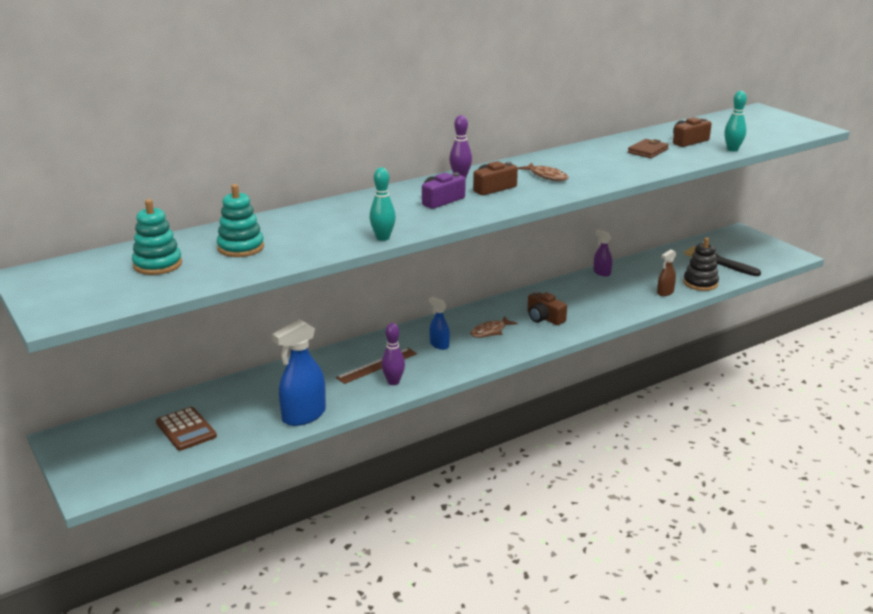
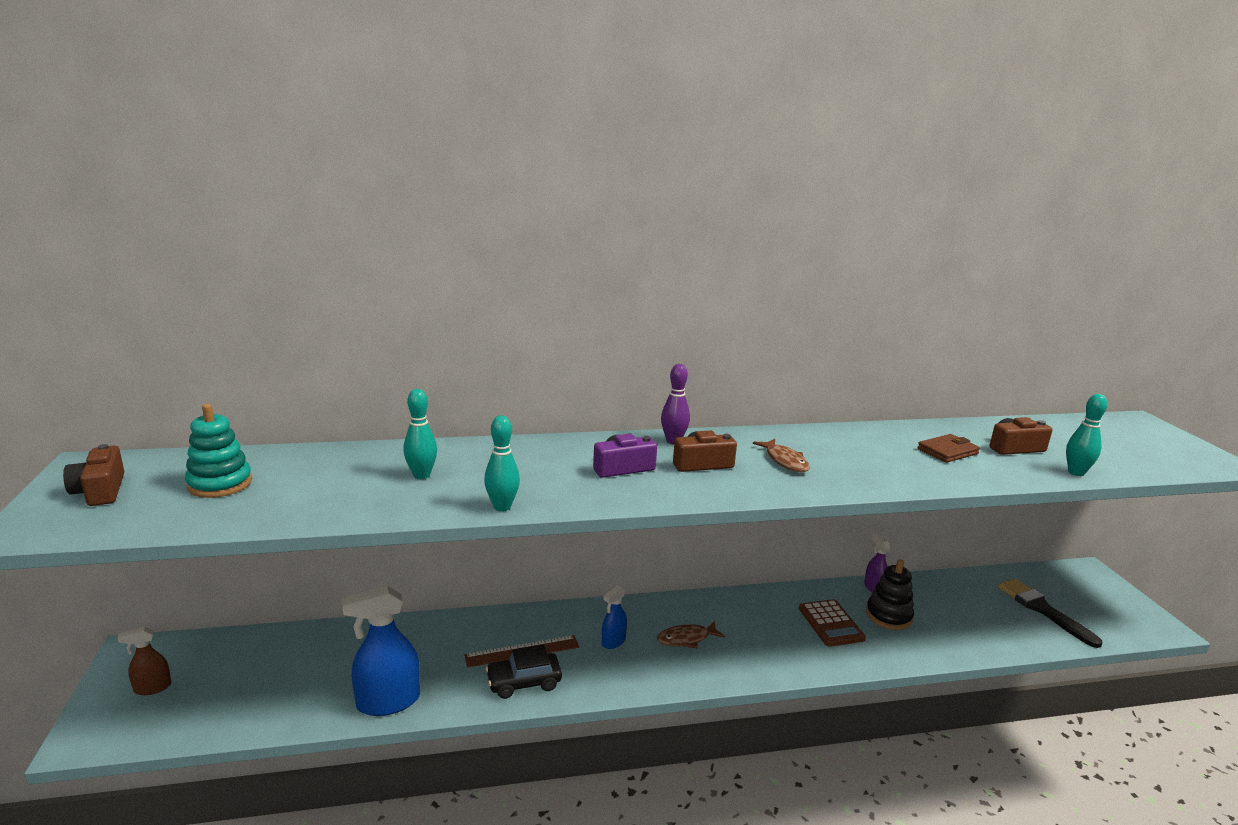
camera: 20 degrees right, 5 degrees down
(186, 429) = (253, 680): brown calculator -> brown calculator (831, 623)
(241, 248) = (330, 482): turquoise stacking toy -> none
(303, 231) = (421, 475): none -> turquoise bowling pin
(393, 382) = (524, 682): purple bowling pin -> black car
(439, 345) = (613, 641): blue spray bottle -> blue spray bottle turned 120 degrees counterclockwise
(544, 318) = (765, 637): brown camera -> brown camera (100, 490)
(665, 292) = (948, 640): brown spray bottle -> brown spray bottle (152, 688)
(700, 283) = (1005, 638): black stacking toy -> black stacking toy (888, 616)

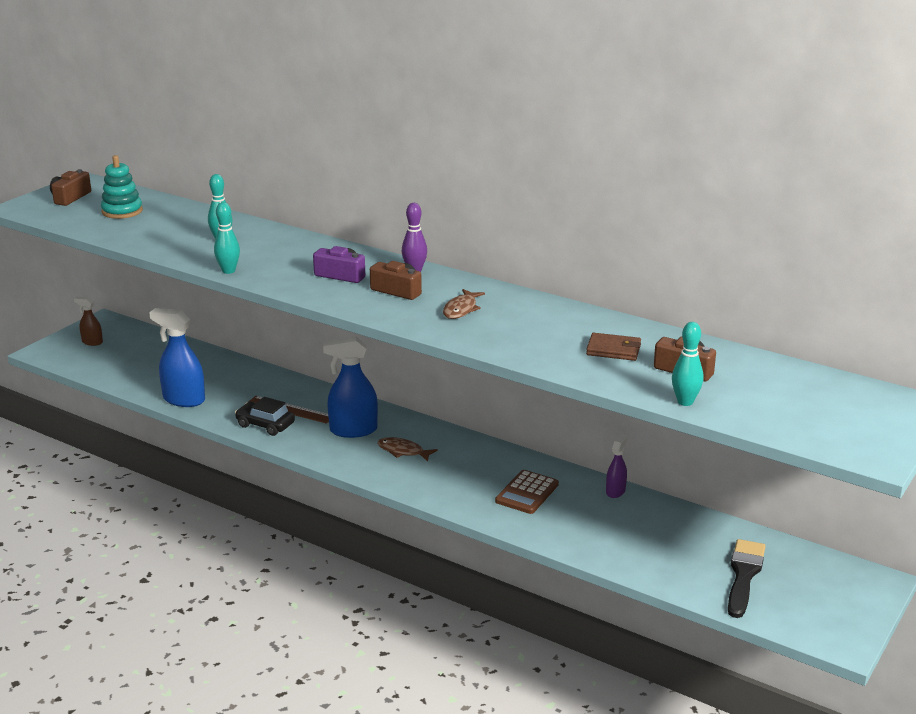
camera: 45 degrees right, 5 degrees up
(613, 641) = (353, 430): blue spray bottle -> blue spray bottle, size x1.85
(888, 616) = (586, 511): black stacking toy -> none

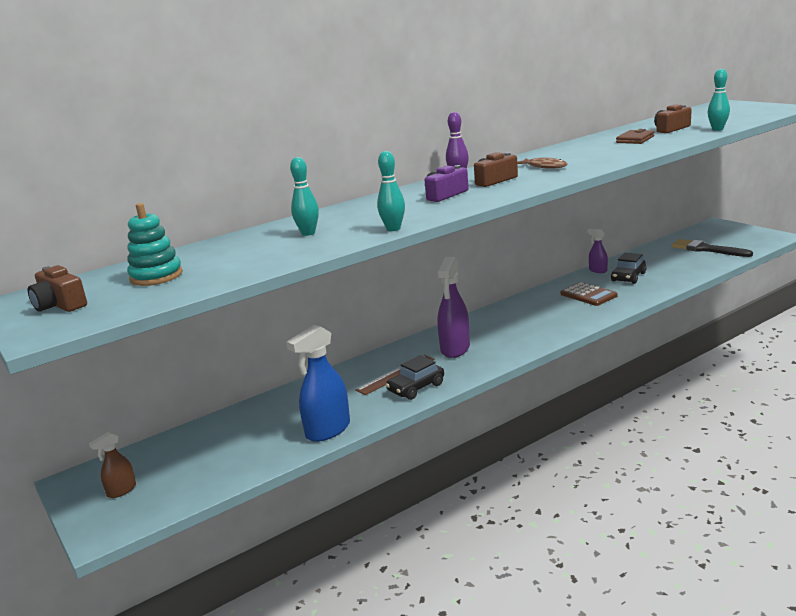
camera: 65 degrees left, 5 degrees down
(353, 430) = (455, 349): blue spray bottle -> purple spray bottle
(403, 451) = (503, 331): brown fish -> none
(600, 516) = (628, 277): none -> black car

